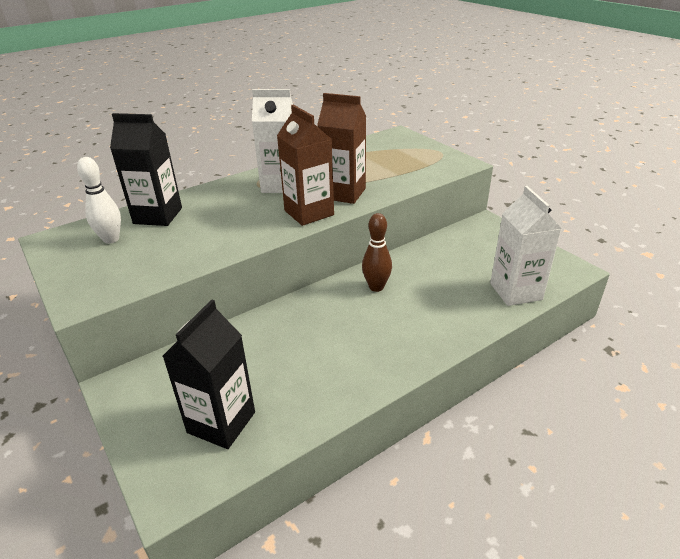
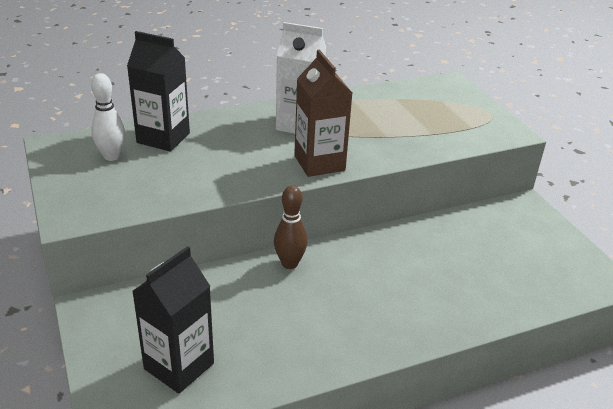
camera: 10 degrees right, 0 degrees up
(343, 193) = (364, 146): brown carton -> none
(376, 287) = (376, 257): brown bowling pin -> brown bowling pin (289, 263)
(515, 291) = (529, 293): white carton -> none

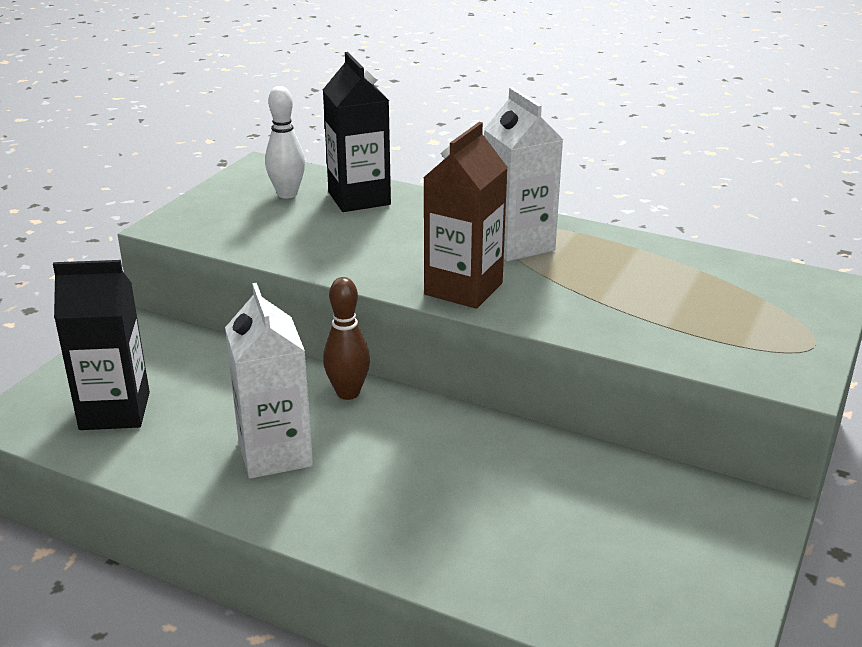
camera: 50 degrees right, 5 degrees down
(313, 321) = (275, 453): none -> white carton

